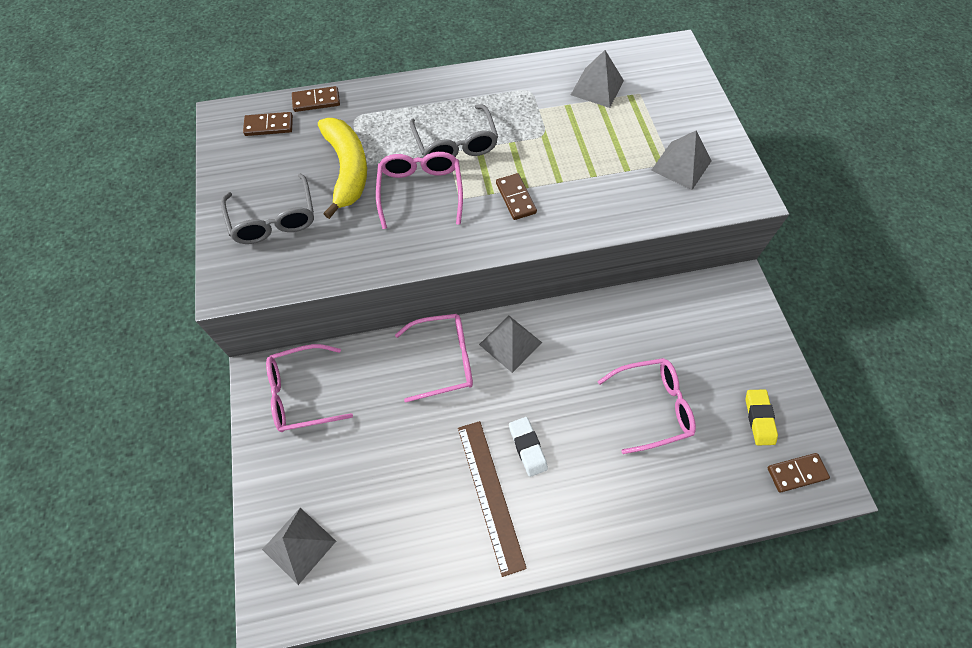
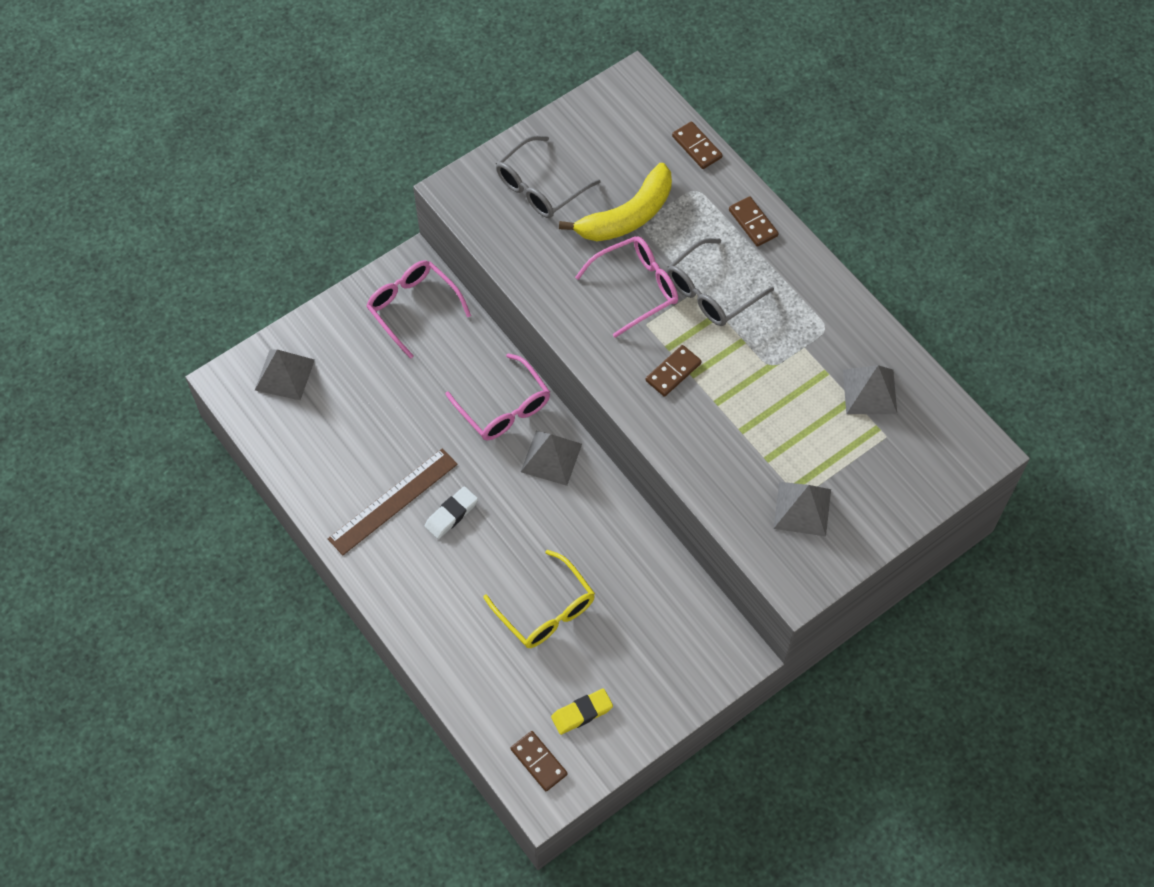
camera: 65 degrees right, 0 degrees up
(269, 126) = (643, 125): brown domino -> brown domino (753, 223)
(653, 407) = (546, 610): pink glasses -> yellow glasses

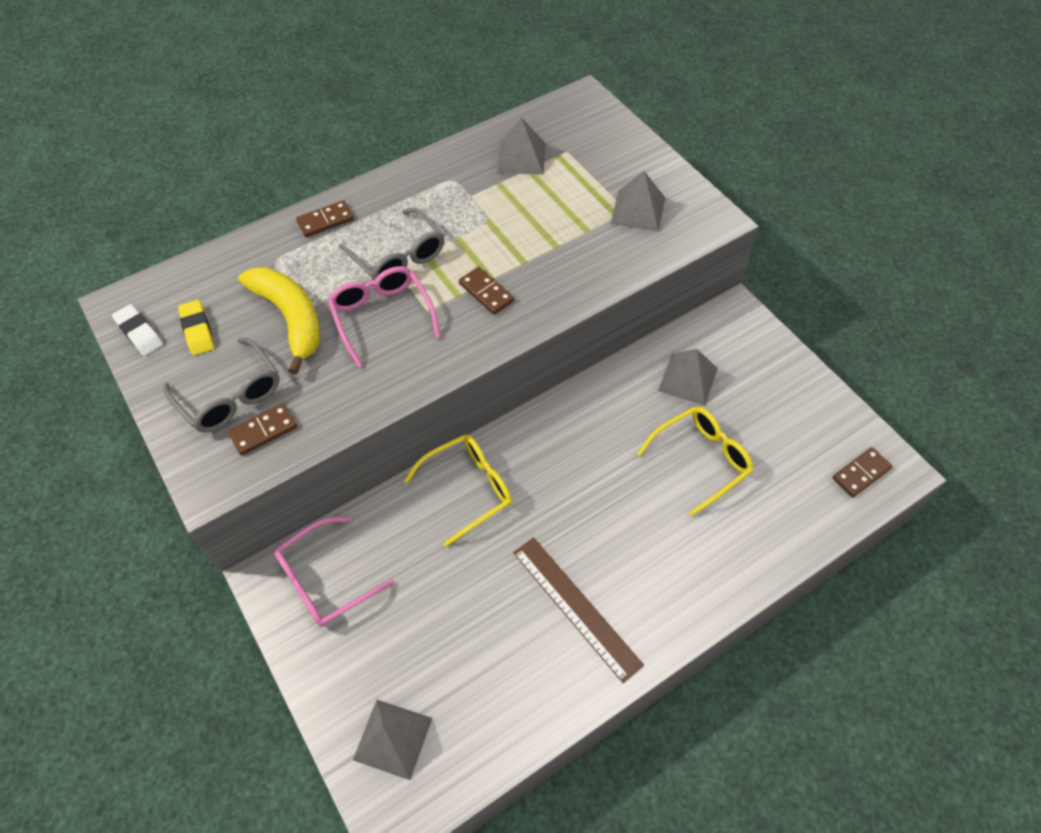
camera: 85 degrees left, 5 degrees down
(451, 514) = (593, 545): white eraser -> white eraser (139, 333)
(504, 408) = (468, 489): pink glasses -> yellow glasses
(551, 458) = (531, 447): grey pyramid -> grey pyramid (688, 379)
(582, 713) = (805, 434): yellow eraser -> yellow eraser (197, 330)
(697, 147) = (222, 257): brown domino -> brown domino (263, 430)

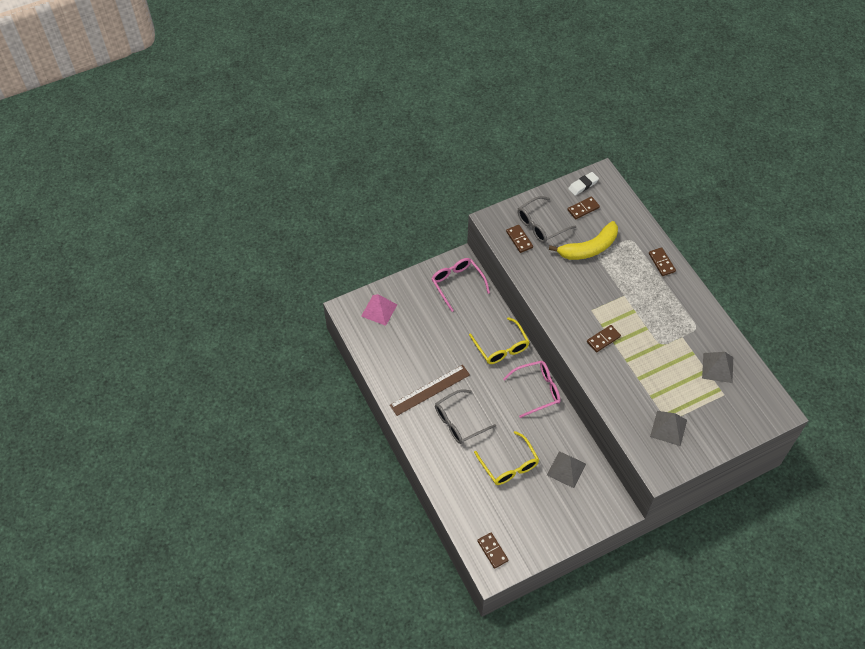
camera: 95 degrees right, 0 degrees up
(197, 330) = (583, 209): yellow eraser -> brown domino
(382, 316) = (588, 289): pink glasses -> pink glasses (537, 390)
(392, 739) = (379, 310): grey pyramid -> pink pyramid
(398, 257) = (632, 298): grey glasses -> grey glasses (459, 422)

